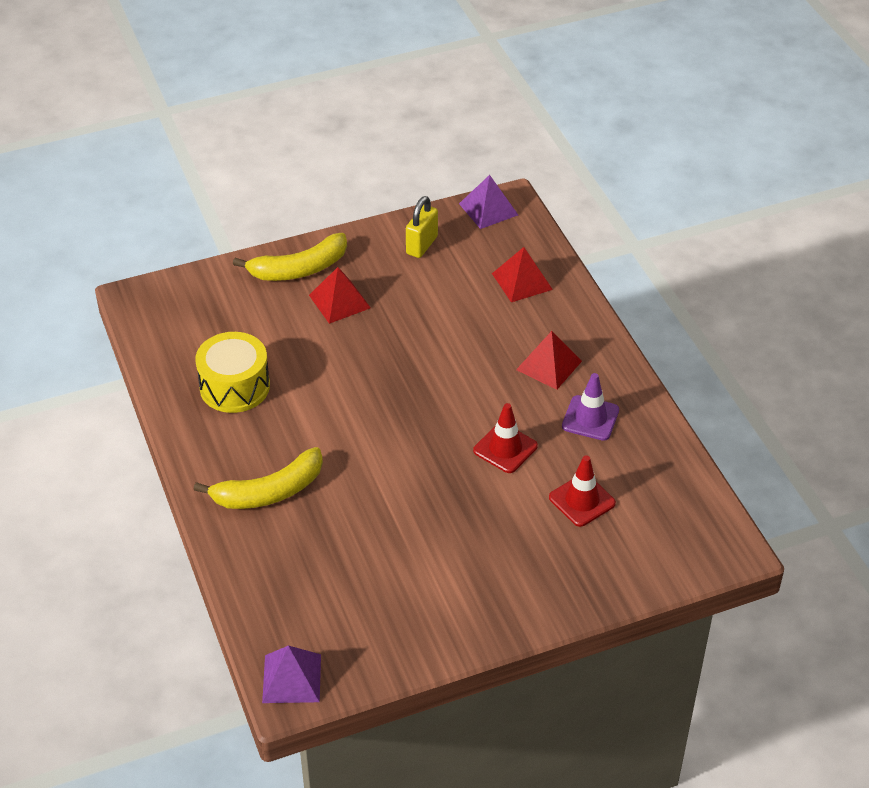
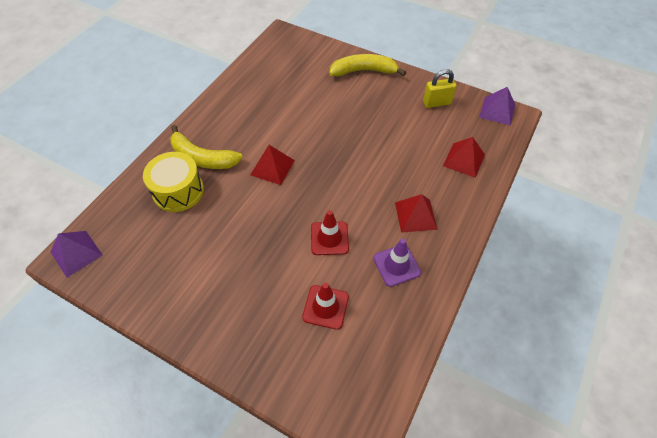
camera: 50 degrees right, 10 degrees up
(234, 387) = (261, 100): yellow drum -> yellow drum (178, 191)
(299, 269) = (364, 71): yellow banana -> yellow banana turned 150 degrees clockwise
(339, 301) = (360, 99): red pyramid -> red pyramid (272, 167)

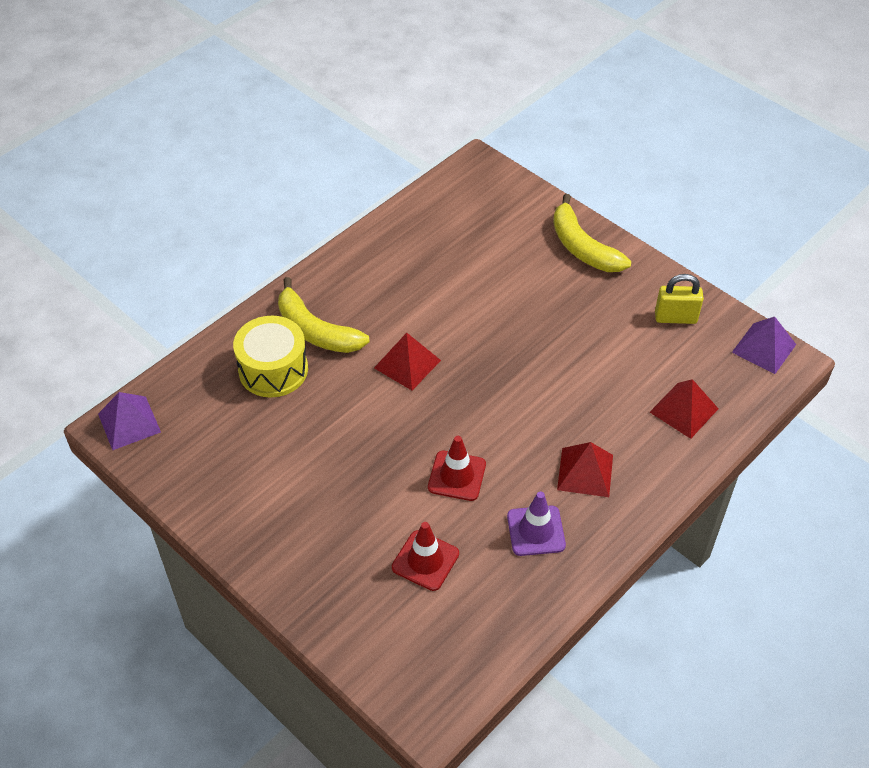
camera: 15 degrees right, 5 degrees down
(364, 71) = (582, 247): yellow banana -> yellow banana turned 135 degrees counterclockwise

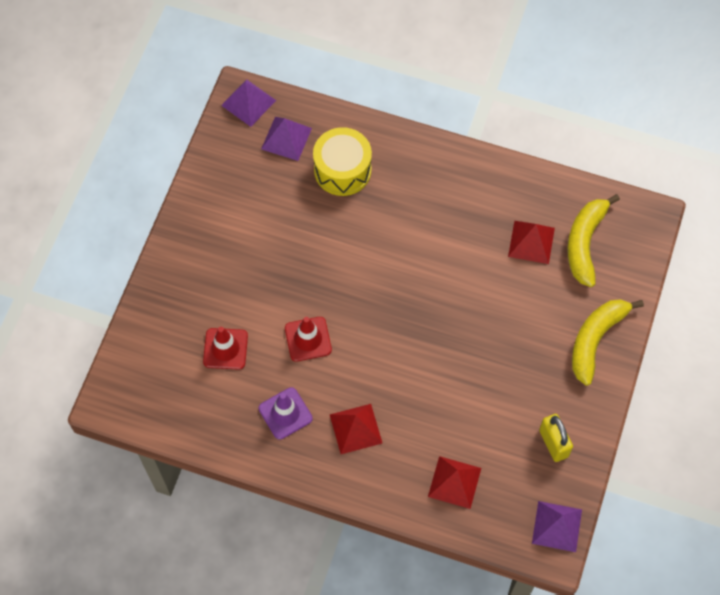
camera: 65 degrees right, 15 degrees up
(200, 405) = (286, 138): none -> purple pyramid
(315, 330) = (395, 180): yellow banana -> yellow banana (584, 243)
(407, 364) = (396, 259): red pyramid -> red pyramid (531, 242)

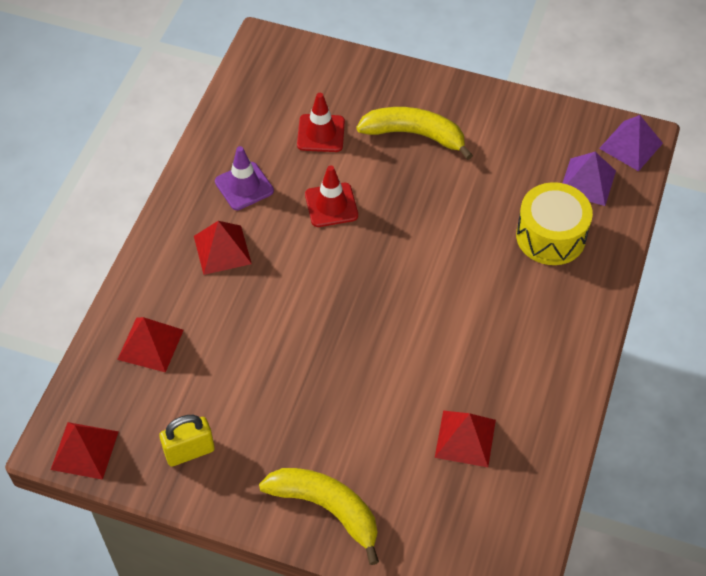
camera: 90 degrees right, 10 degrees down
(557, 526) = (85, 450): purple pyramid -> red pyramid
(584, 243) = (467, 503): yellow banana -> yellow banana (415, 134)

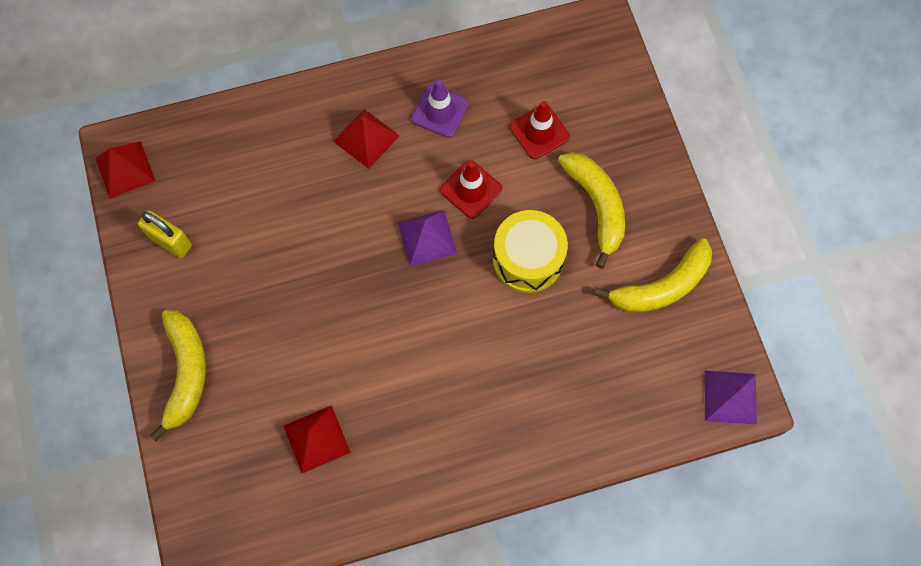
camera: 55 degrees right, 15 degrees up
(150, 344) = (244, 149): red pyramid -> none
(513, 134) = (661, 287): none -> yellow banana
(550, 236) = (571, 386): yellow drum -> yellow drum (528, 259)
(587, 181) = (657, 382): purple pyramid -> purple pyramid (427, 237)

